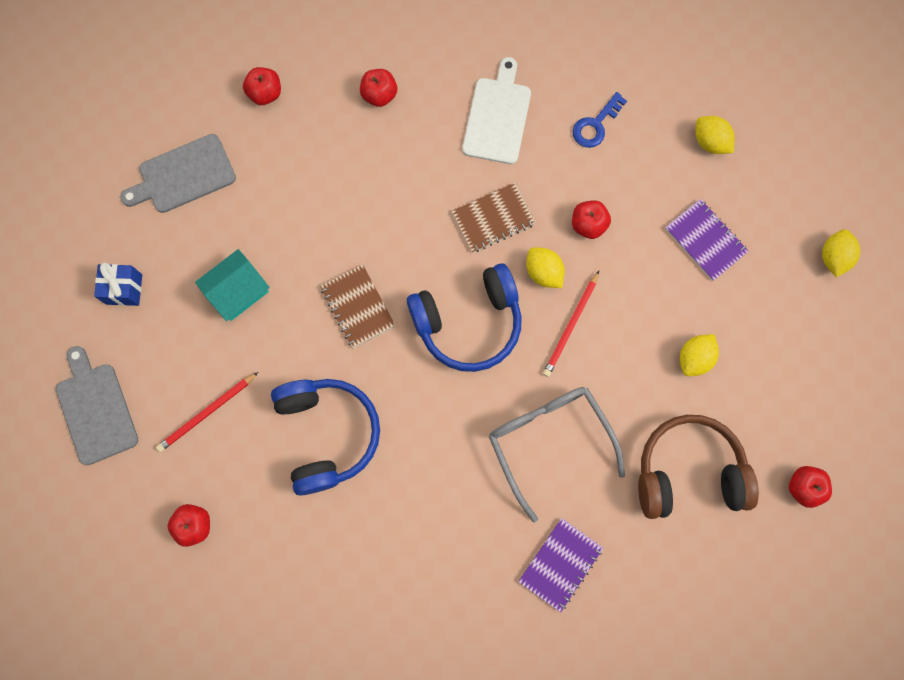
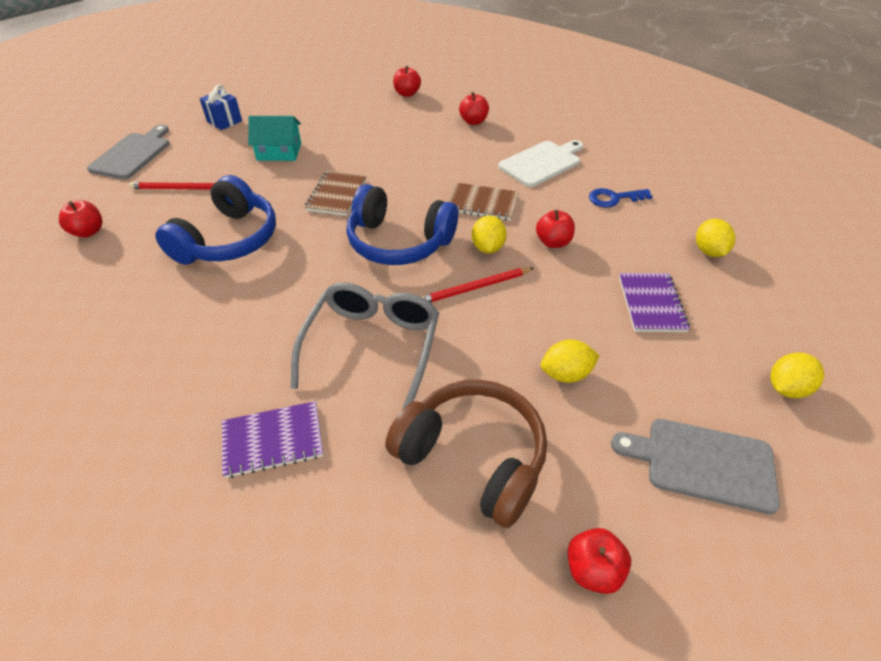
camera: 40 degrees right, 30 degrees down
(183, 175) = (320, 100): grey cutting board -> grey cutting board (703, 463)

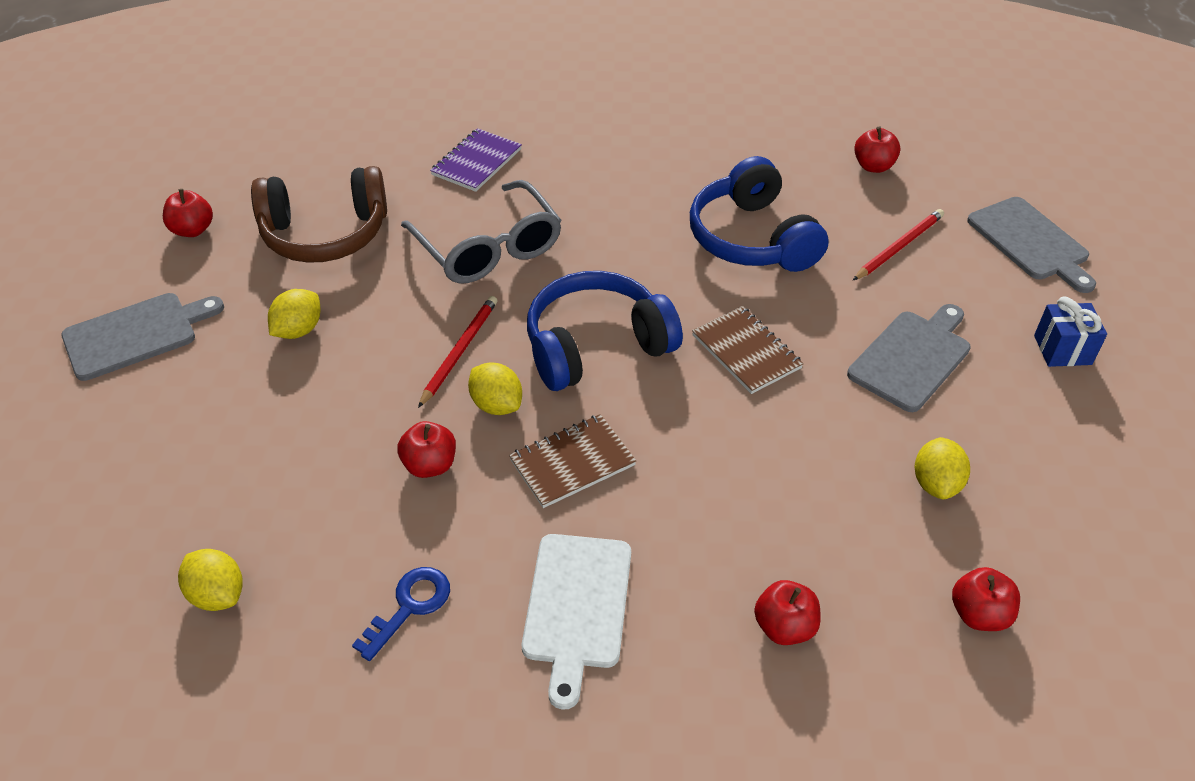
camera: 135 degrees right, 0 degrees up
(279, 151) = (912, 358): turquoise house -> grey cutting board
(651, 304) = (256, 457): purple notebook -> none
(786, 388) = (69, 450): yellow lemon -> yellow lemon (936, 483)

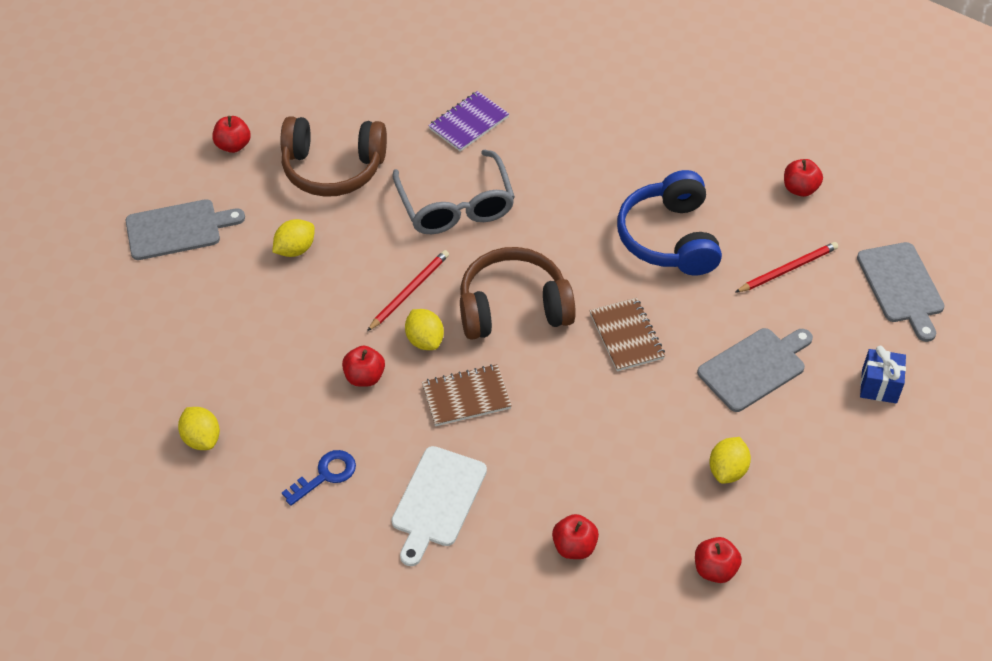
camera: 15 degrees right, 5 degrees up
(596, 346) = (513, 308): blue headphones -> brown headphones

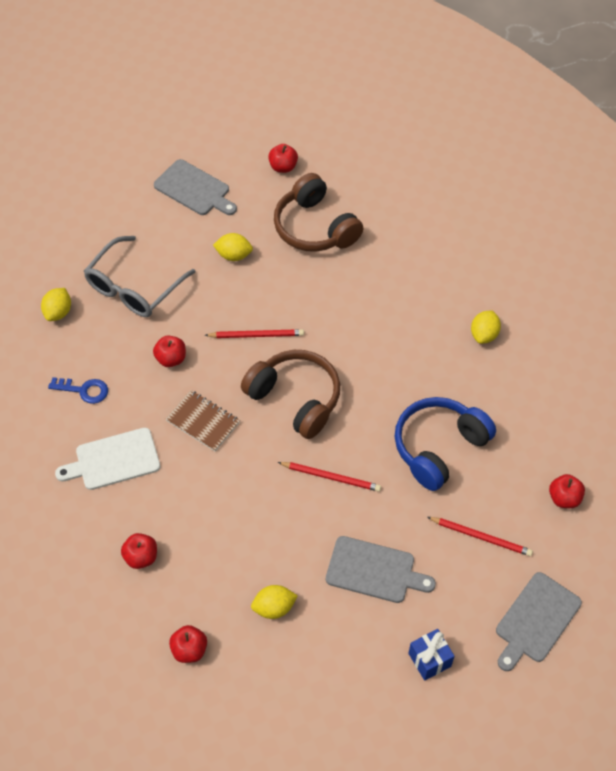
camera: 50 degrees right, 5 degrees up
(425, 340) = (226, 370): yellow lemon -> yellow lemon (484, 335)
(456, 205) = (348, 311): grey glasses -> grey glasses (134, 287)
(468, 123) = (424, 269): purple notebook -> none
(626, 336) = (331, 477): brown notebook -> red pencil

